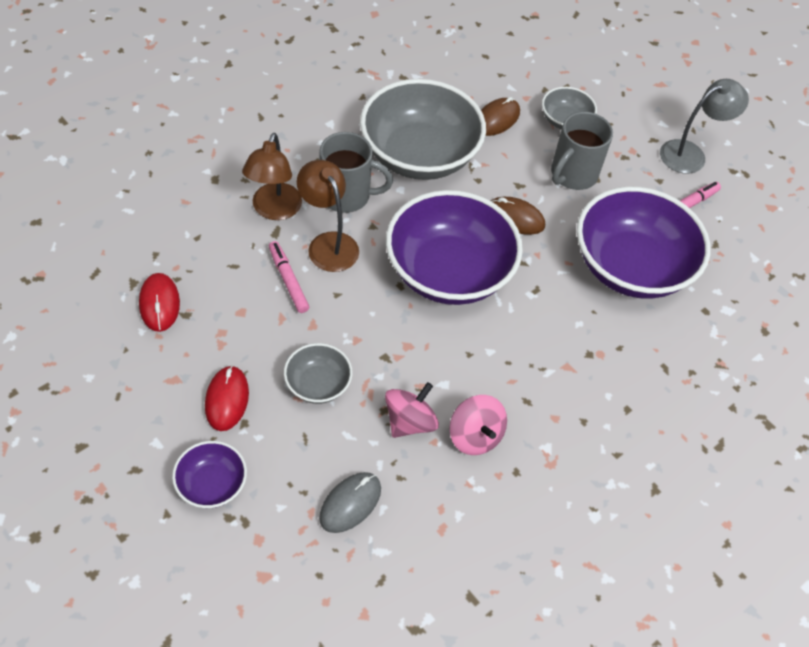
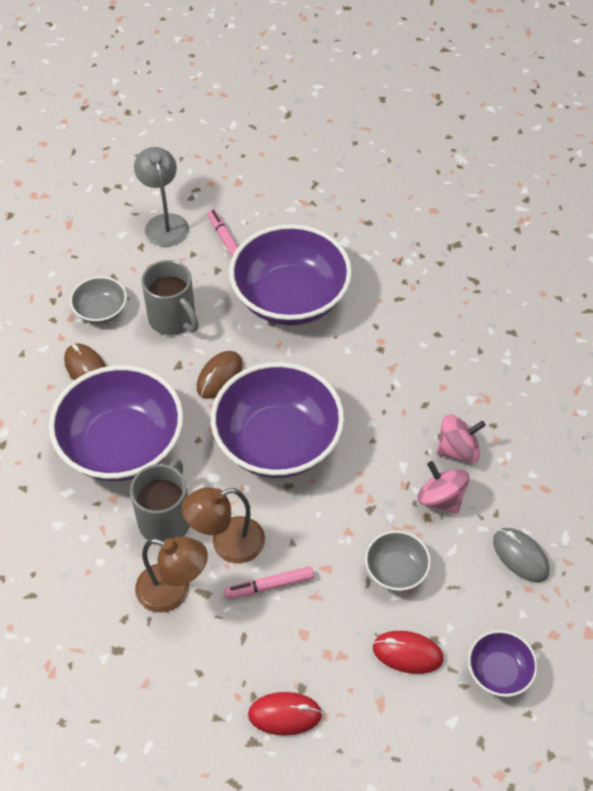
camera: 75 degrees left, 0 degrees up
(419, 155) = (122, 445): grey bowl -> purple bowl

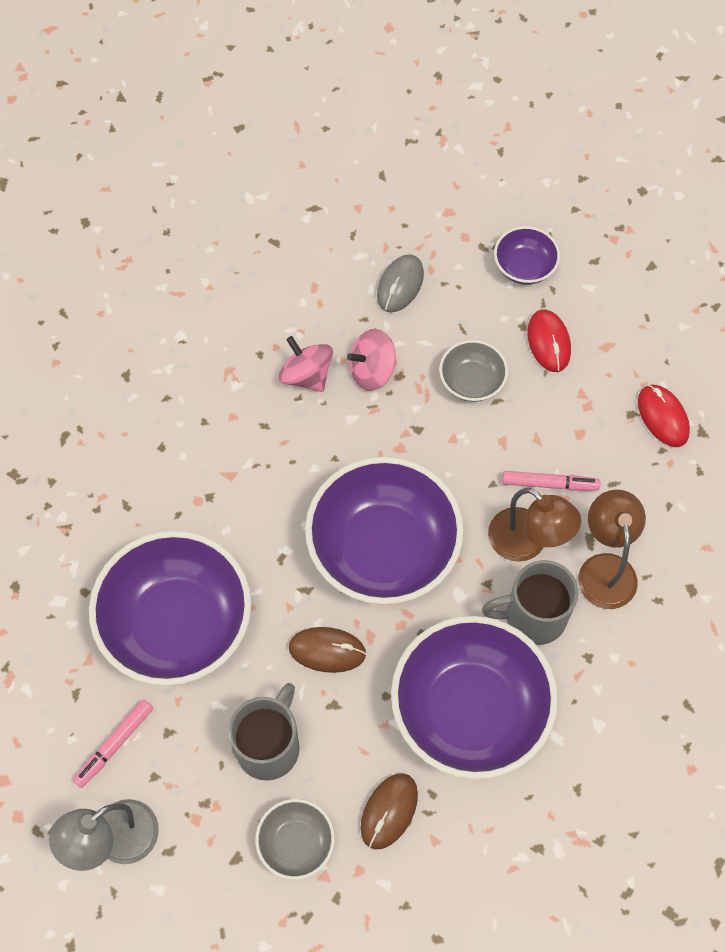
camera: 115 degrees left, 10 degrees up
(269, 586) = (549, 484): pink marker -> pink marker turned 45 degrees counterclockwise
(441, 498) = (372, 371): pink spinning top -> pink spinning top turned 45 degrees clockwise

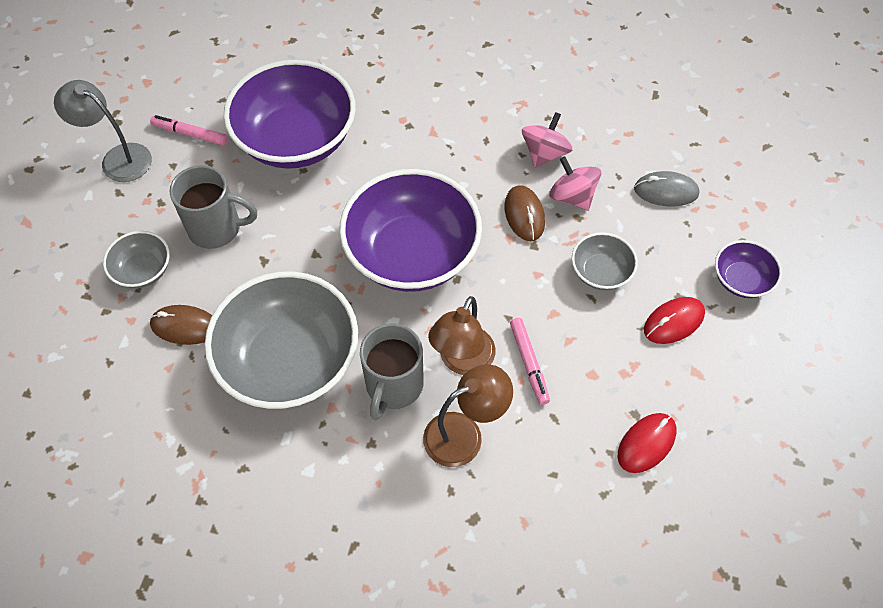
camera: 70 degrees right, 5 degrees down
(327, 650) = (308, 242): brown mouse -> brown mouse (524, 215)
(470, 710) = (289, 361): purple bowl -> grey bowl
(533, 617) = (393, 386): grey mug -> grey mug turned 135 degrees counterclockwise

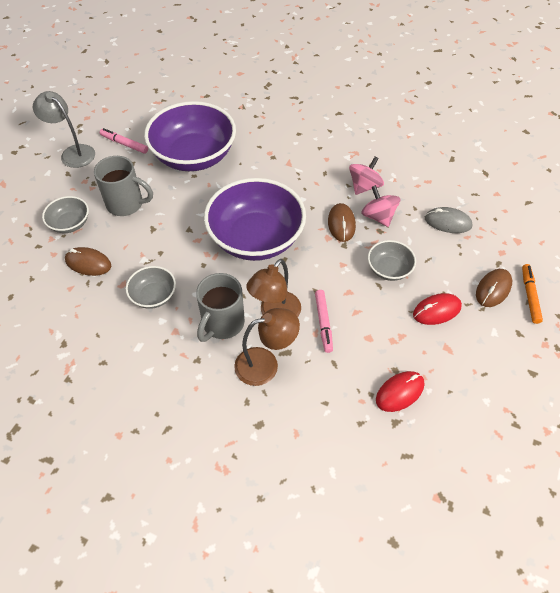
camera: 10 degrees right, 5 degrees down
(289, 361) = (154, 296): grey bowl -> grey bowl, size x0.47
(741, 280) = (493, 289): purple bowl -> brown mouse
(789, 282) = (529, 296): none -> orange marker

